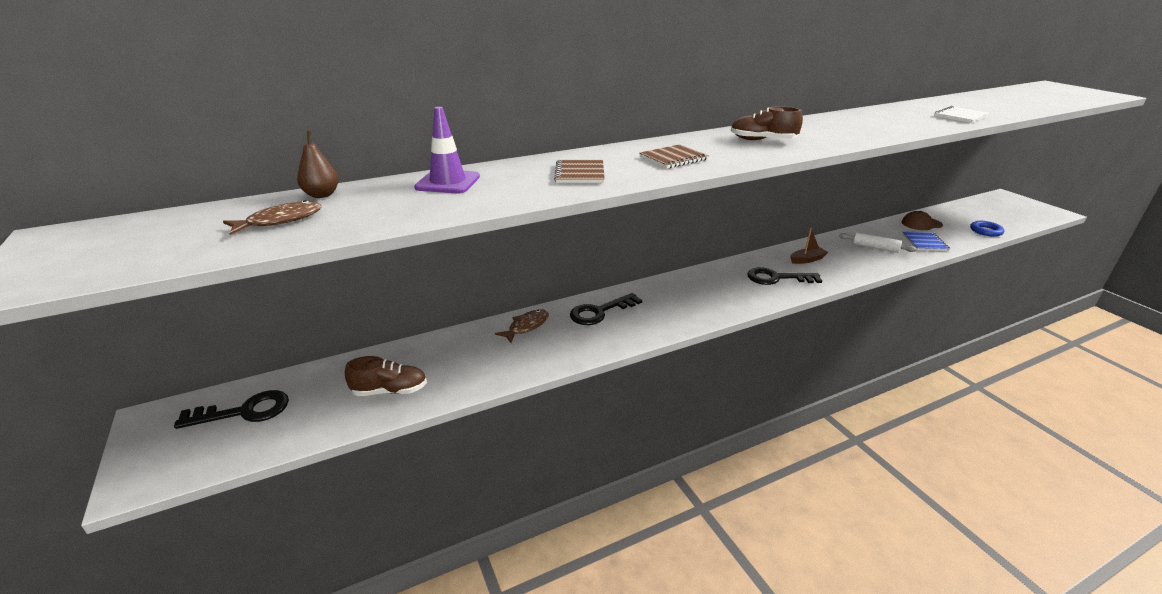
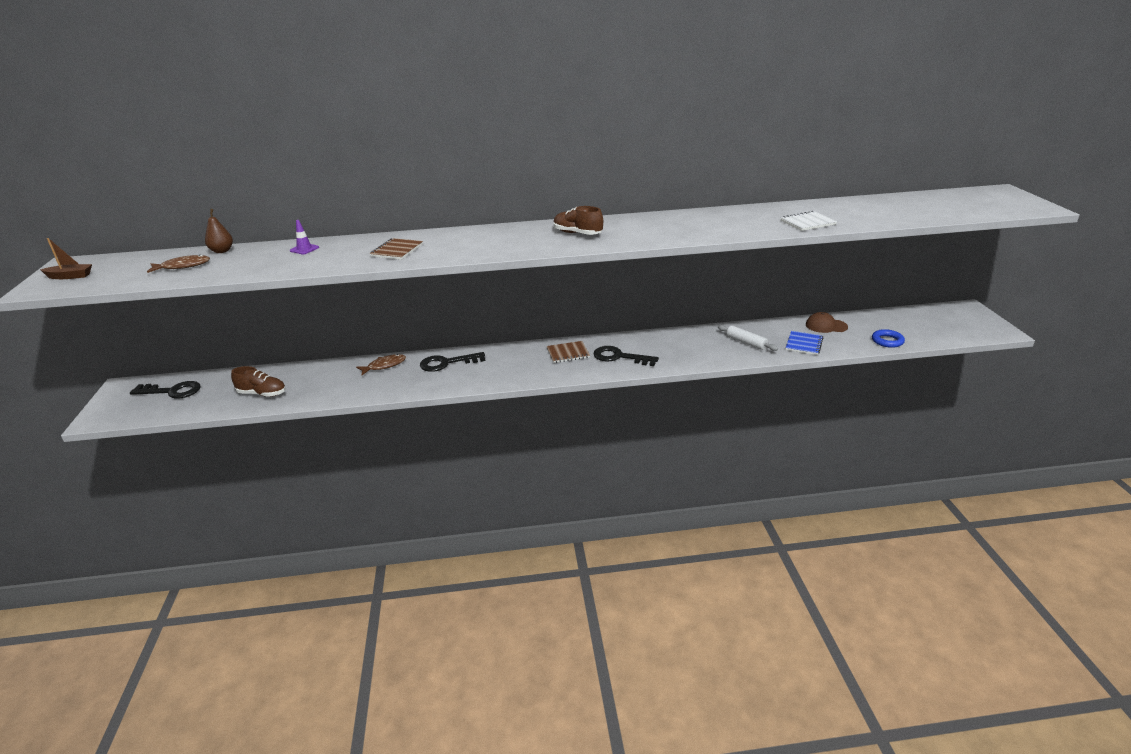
camera: 20 degrees right, 0 degrees up
(448, 182) = (304, 249): purple traffic cone -> purple traffic cone, size x0.58
(673, 158) = (481, 244): brown notebook -> brown notebook (568, 353)
(807, 260) = (666, 345): brown boat -> brown boat (70, 276)

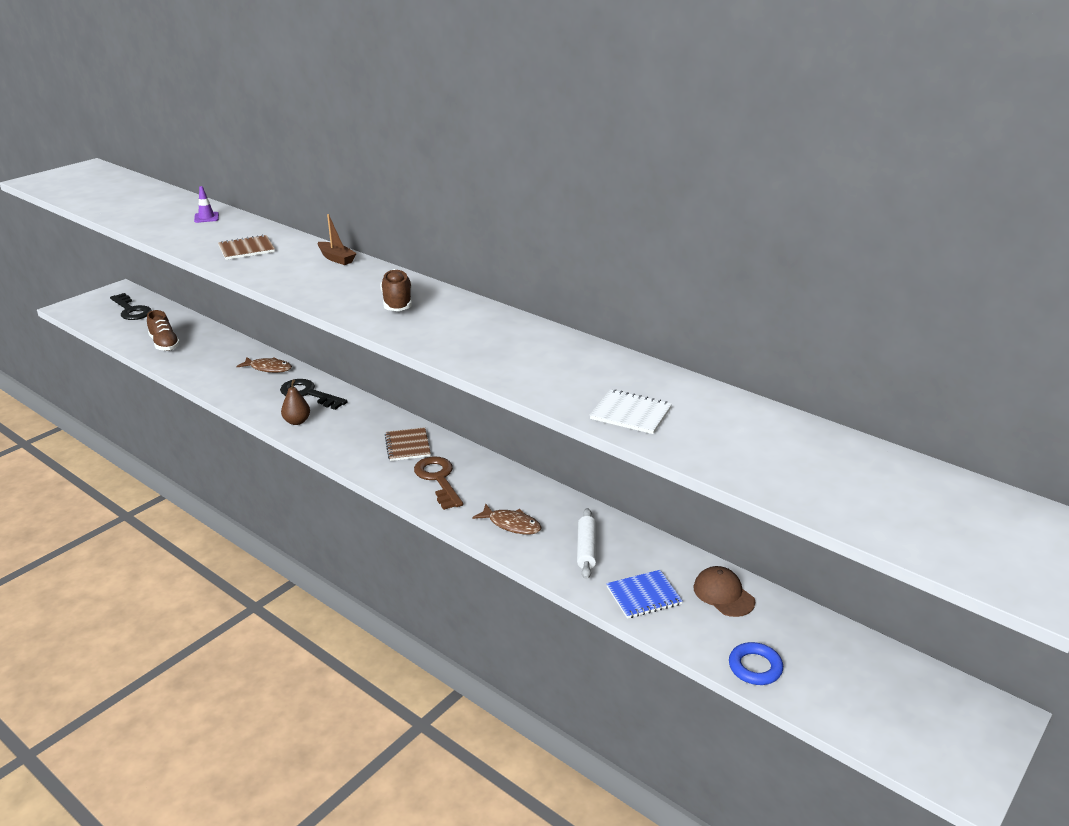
camera: 45 degrees right, 0 degrees up
(70, 276) = (65, 178): brown boat -> brown boat (336, 258)
(183, 266) = (121, 198): brown fish -> brown fish (511, 524)
(222, 251) = (168, 195): brown pear -> brown pear (297, 421)
(568, 353) = (407, 446): brown notebook -> brown notebook turned 45 degrees clockwise
(619, 357) = (438, 479): black key -> brown key

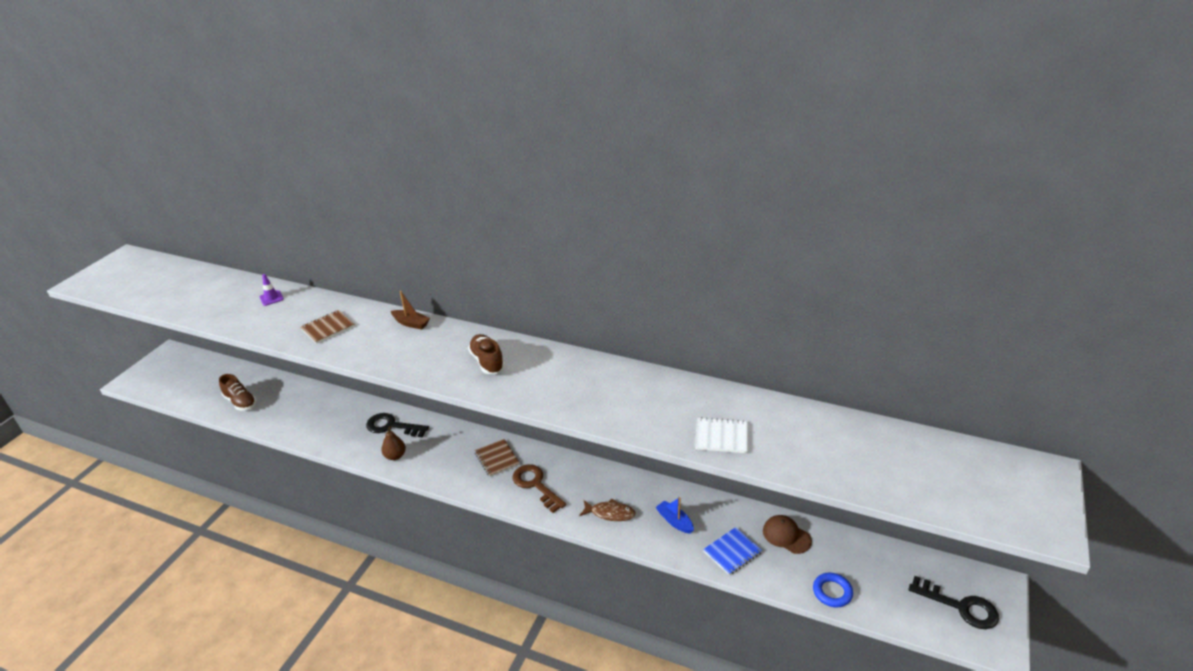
camera: 15 degrees left, 5 degrees up
(131, 310) = (192, 372): black key -> black key (960, 606)
(268, 368) = (345, 408): brown fish -> none
(586, 549) = (674, 521): white rolling pin -> blue boat

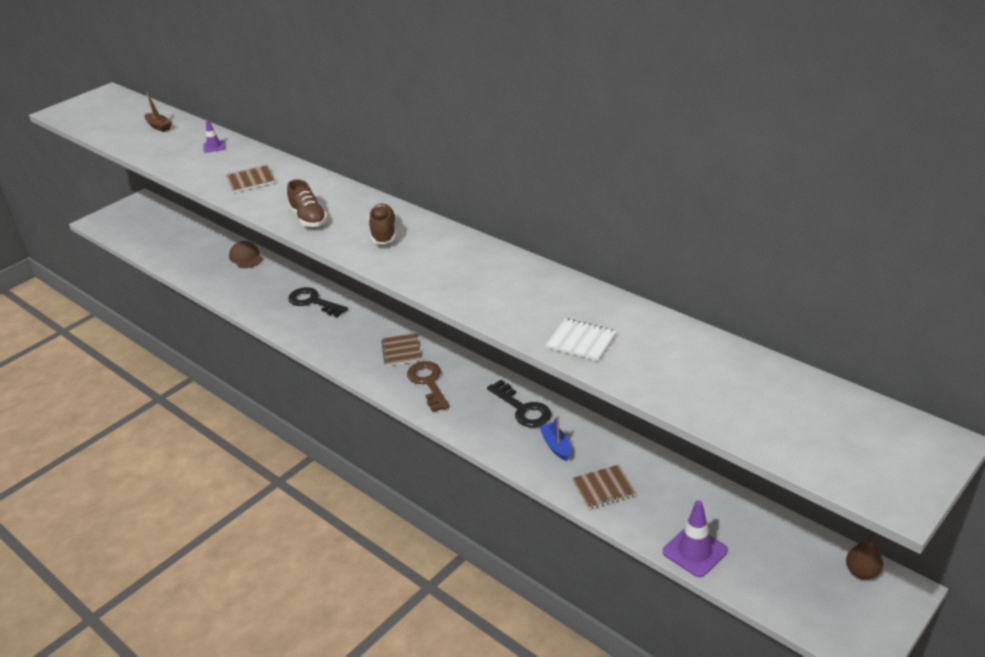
camera: 20 degrees right, 0 degrees up
(240, 402) = (184, 255): brown shoe -> brown shoe (308, 218)
(395, 456) = (304, 330): brown pear -> brown pear (862, 572)
(411, 323) = (330, 187): brown boat -> brown boat (159, 126)
(610, 513) = (491, 424): brown fish -> none
(732, 552) = (603, 488): blue notebook -> brown notebook
(786, 536) = (673, 486): brown cap -> brown cap (246, 257)
(832, 592) = (695, 551): blue ring -> purple traffic cone
(960, 606) = (840, 600): black key -> black key (523, 409)

